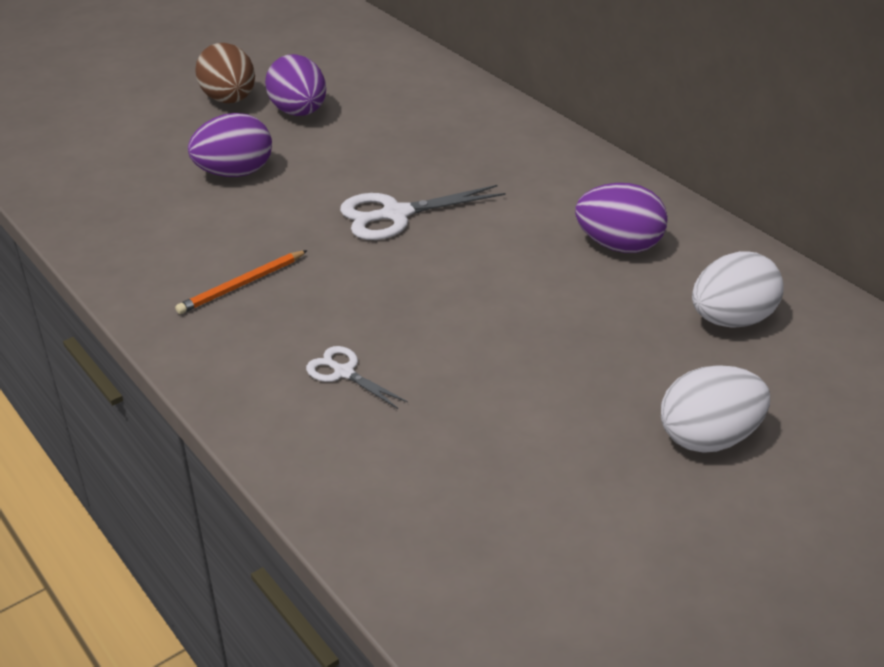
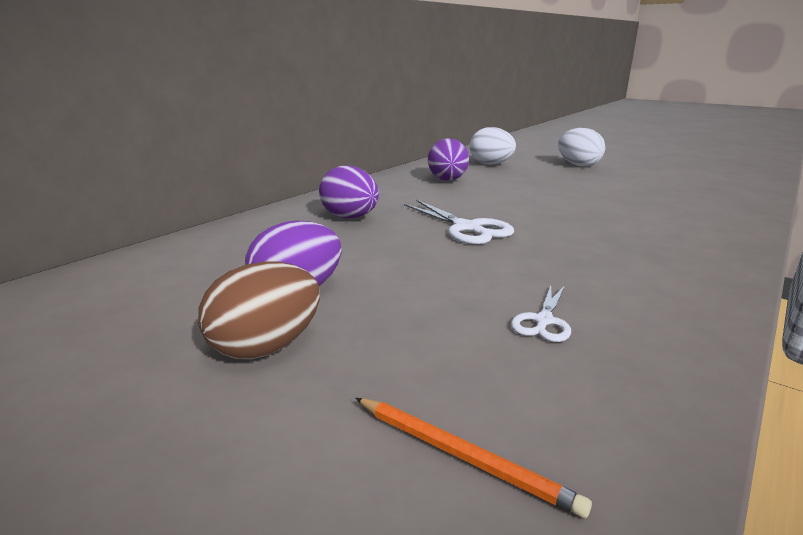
camera: 105 degrees left, 15 degrees down
(234, 173) = (456, 303): purple egg -> purple egg (350, 217)
(242, 285) = (626, 263): orange pencil -> orange pencil (462, 455)
(344, 372) = (657, 221): white scissors -> white scissors (543, 321)

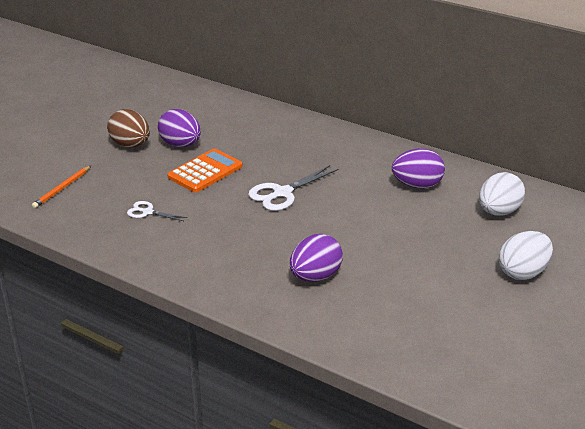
camera: 85 degrees right, 10 degrees up
(350, 217) = (298, 147): purple egg -> purple egg (315, 276)
(402, 272) = (205, 172): none -> orange calculator

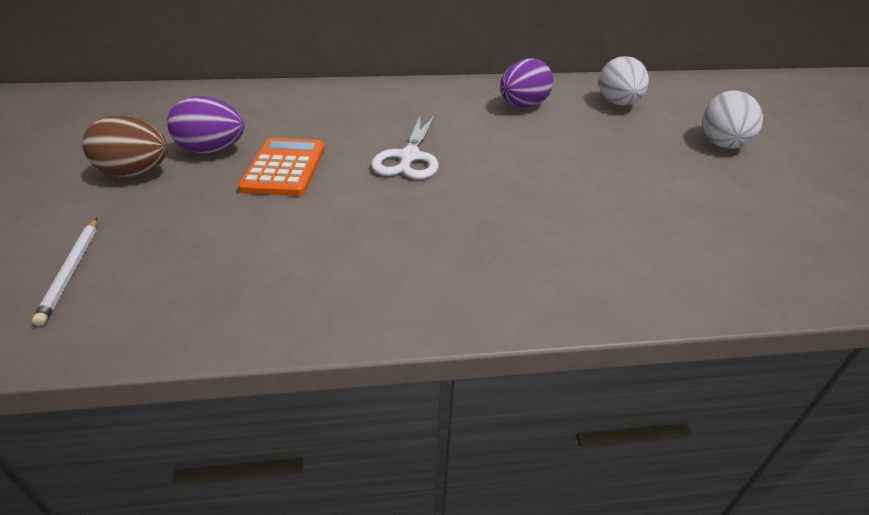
camera: 40 degrees left, 5 degrees up
(62, 188) = (72, 271): orange pencil -> white pencil
(147, 212) = (264, 246): white scissors -> none
(315, 276) = (578, 229): purple egg -> none

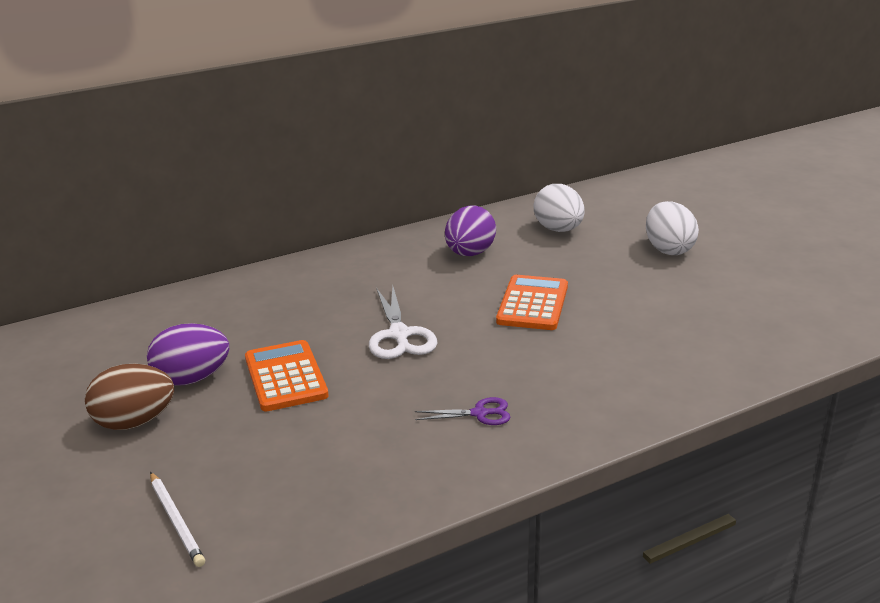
camera: 20 degrees left, 10 degrees down
(426, 250) = (479, 413): none -> purple scissors
(552, 160) = (533, 304): none -> orange calculator

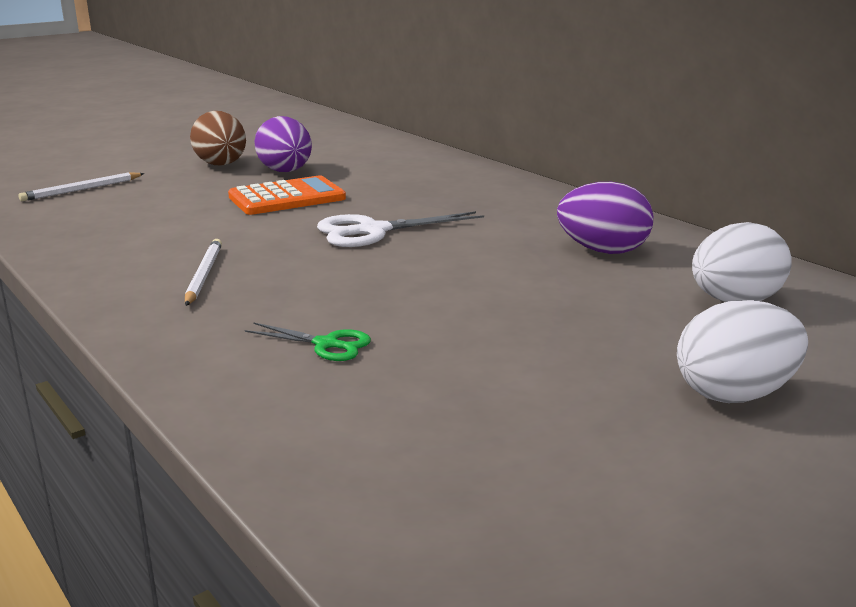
camera: 80 degrees right, 5 degrees down
(479, 413) = (203, 275): purple scissors -> white pencil
(533, 304) = (471, 292): orange calculator -> none
(612, 358) = (326, 344): none -> green scissors

